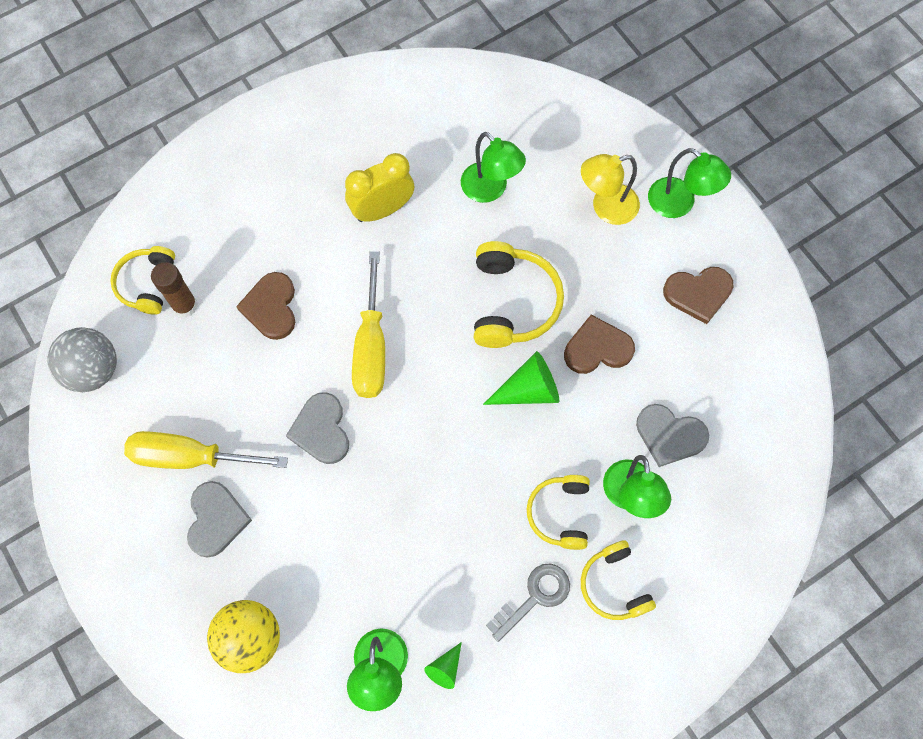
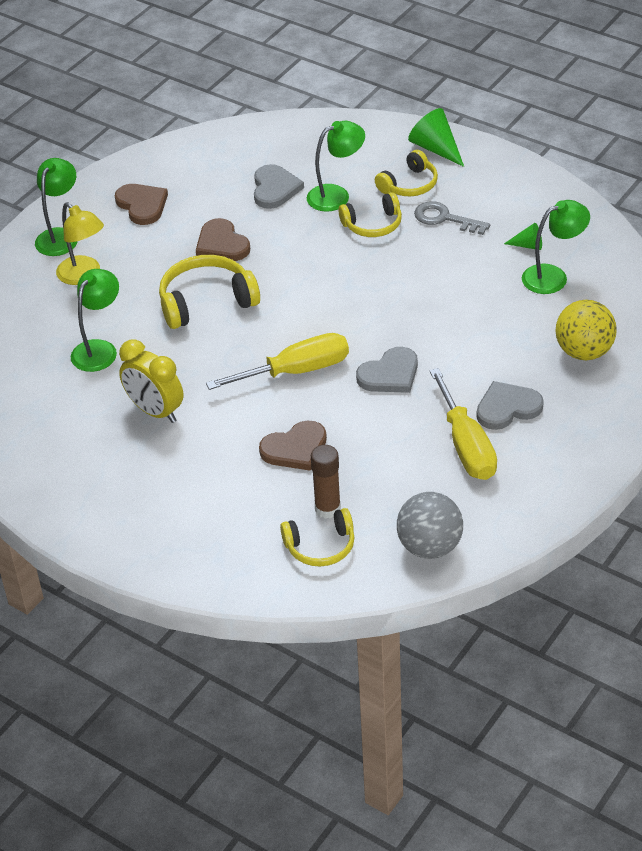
camera: 110 degrees left, 25 degrees down
(529, 390) = (281, 269): green cone -> green cone (436, 148)

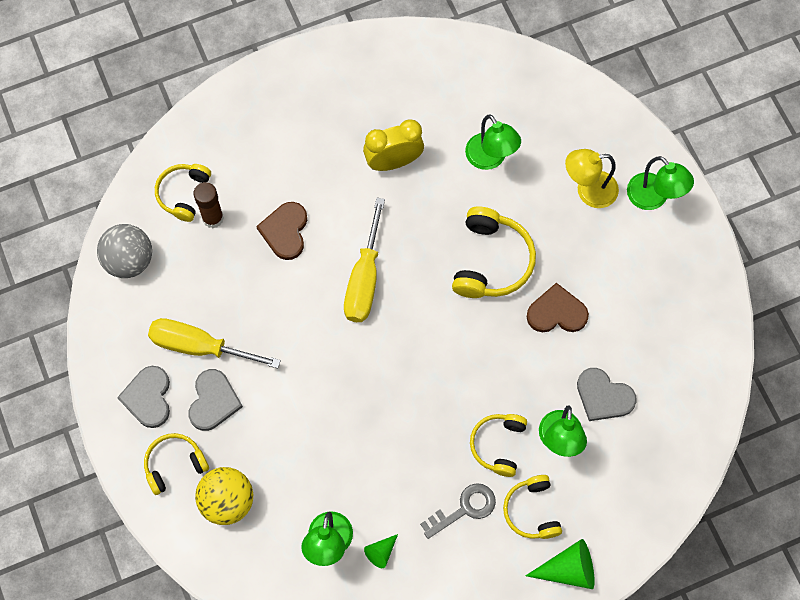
camera: 120 degrees right, 25 degrees up
(142, 205) = (653, 280): brown heart -> none
(390, 374) = (311, 342): grey heart -> grey heart (148, 397)
(589, 401) = (174, 464): none -> yellow headphones

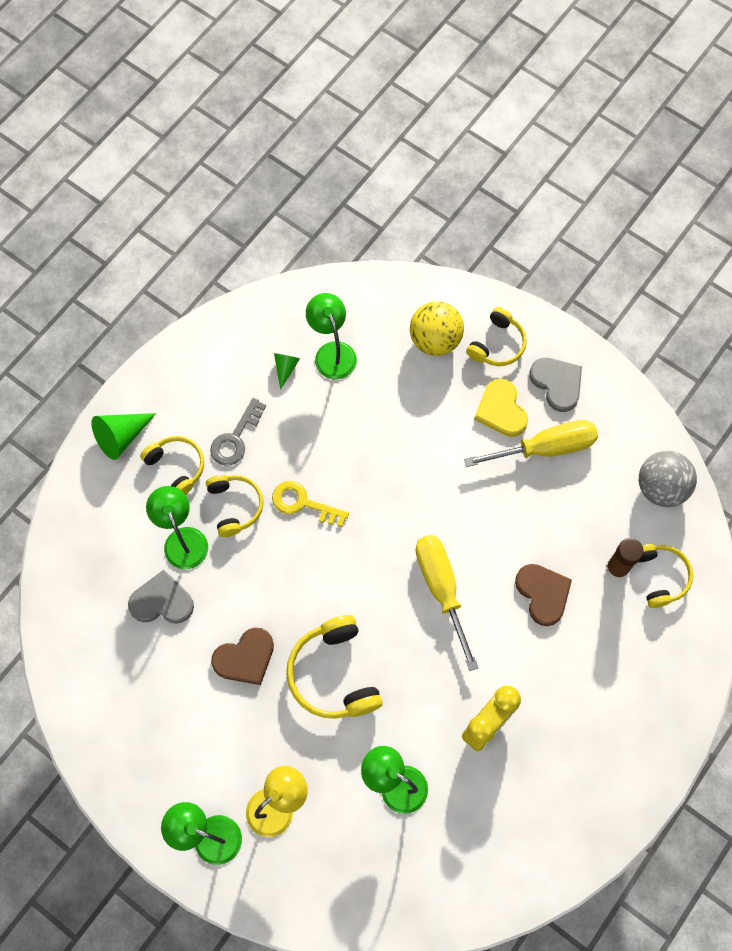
camera: 150 degrees right, 0 degrees up
(213, 401) = (501, 410): grey heart -> yellow heart
(437, 414) = (303, 503): none -> yellow key

